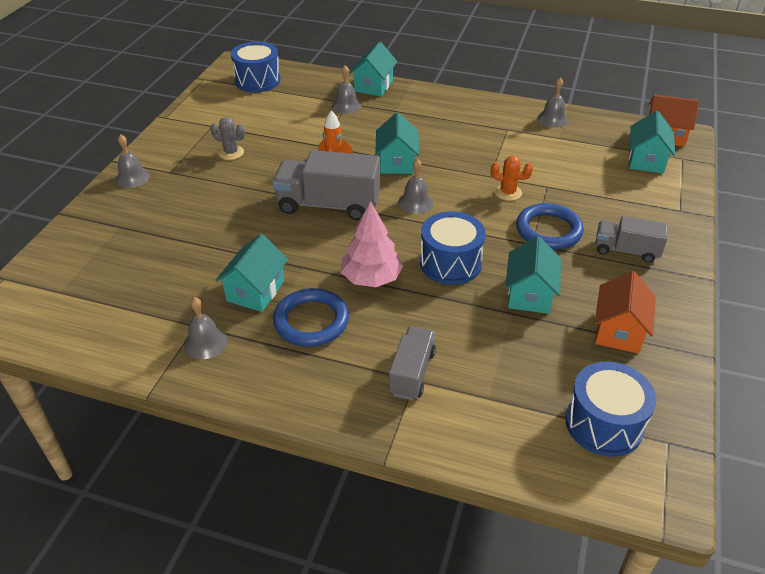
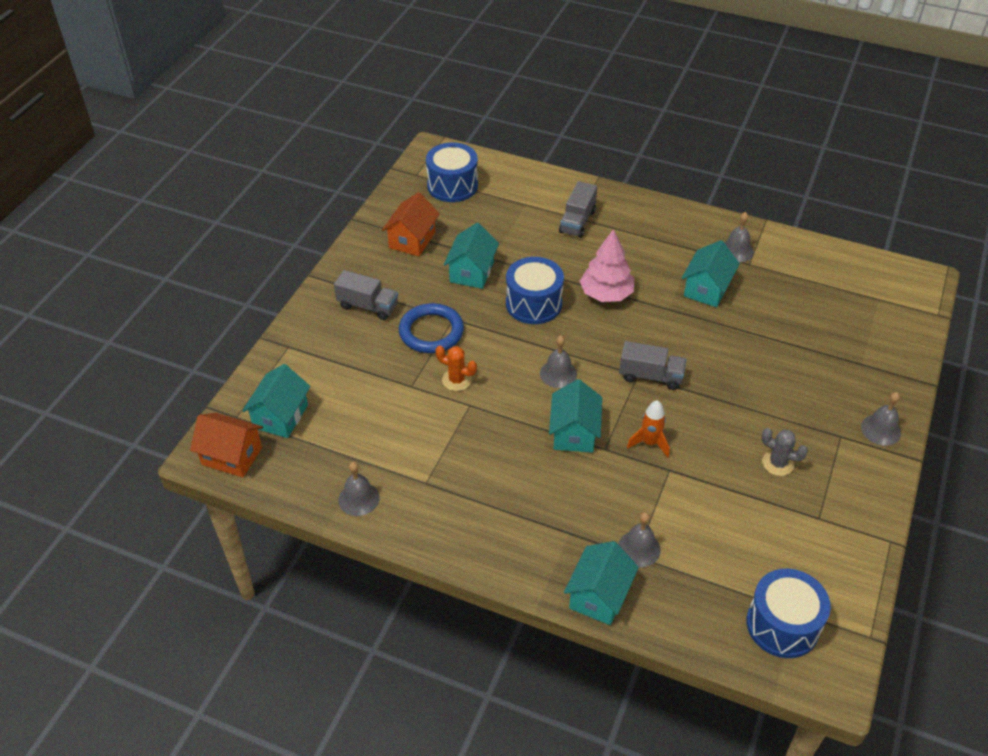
camera: 175 degrees left, 5 degrees up
(311, 321) = (655, 261): blue ring -> none
(328, 205) = (650, 376): grey truck -> grey truck, size x0.60

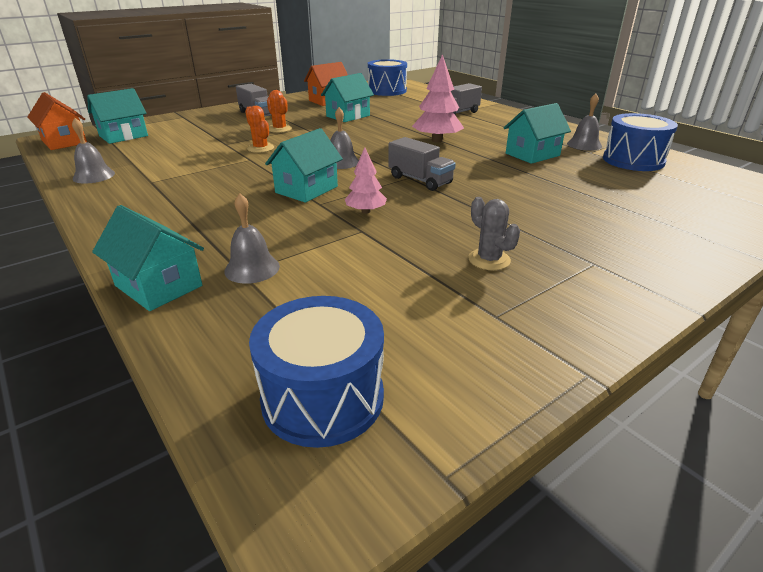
camera: 30 degrees right, 15 degrees down
(431, 332) = (279, 129): blue ring -> orange cactus
(533, 304) = (372, 133): blue drum -> blue drum (633, 160)
(599, 596) = (159, 286): turquoise house -> turquoise house turned 75 degrees clockwise
(649, 443) = (365, 211): orange rocket -> pink tree
(880, 430) = (657, 273): grey bell -> none

